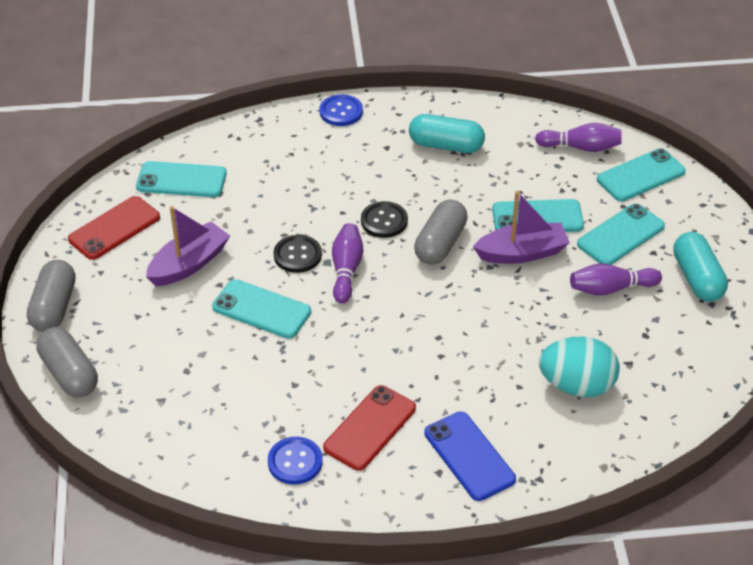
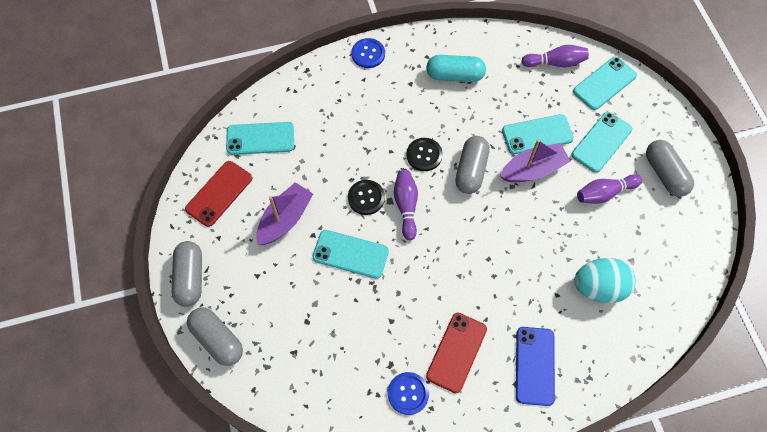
camera: 10 degrees left, 20 degrees up
(469, 456) = (535, 366): blue phone -> blue phone turned 45 degrees clockwise
(697, 278) = (664, 174): turquoise capsule -> grey capsule

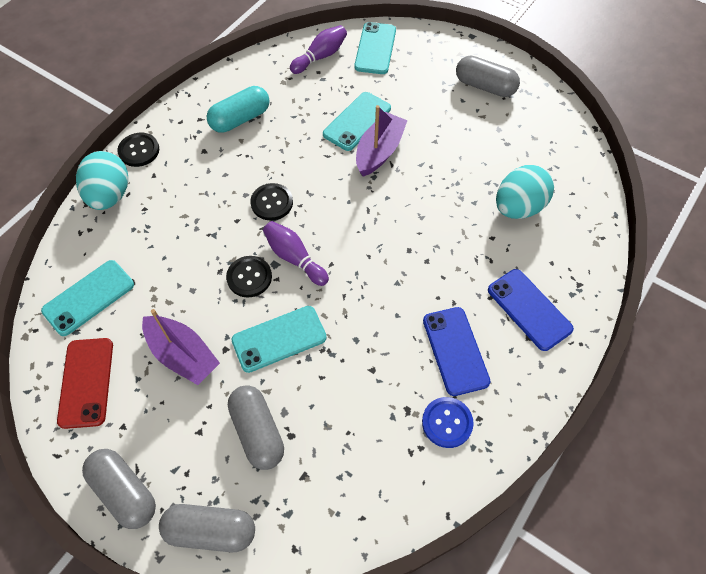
camera: 40 degrees left, 5 degrees down
(285, 219) = (183, 355): purple boat -> purple boat turned 135 degrees clockwise
(325, 75) = (110, 195): none -> turquoise egg
(368, 54) = (139, 151): blue button -> black button
(456, 352) = (455, 350): red phone -> blue phone
(471, 170) = (326, 187): grey capsule -> grey capsule (258, 432)
(601, 142) = (414, 94): turquoise phone -> none
(604, 193) = (454, 131): purple bowling pin -> none

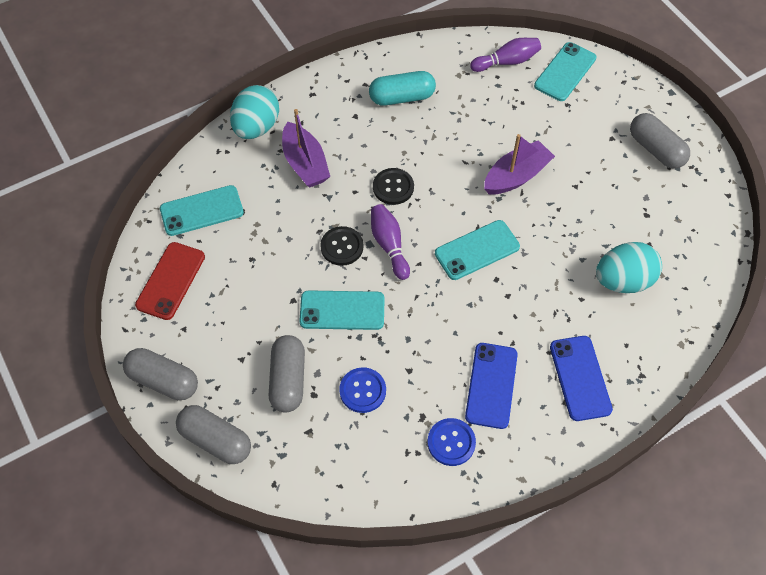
camera: 25 degrees right, 0 degrees up
(124, 492) = (163, 380): grey capsule -> grey capsule turned 45 degrees counterclockwise
(139, 151) = (298, 95): black button -> none
(183, 355) = (256, 291): purple boat -> purple boat (305, 163)
(337, 410) = (362, 391): none -> blue button
(357, 121) = (509, 139): turquoise phone -> turquoise phone (477, 250)

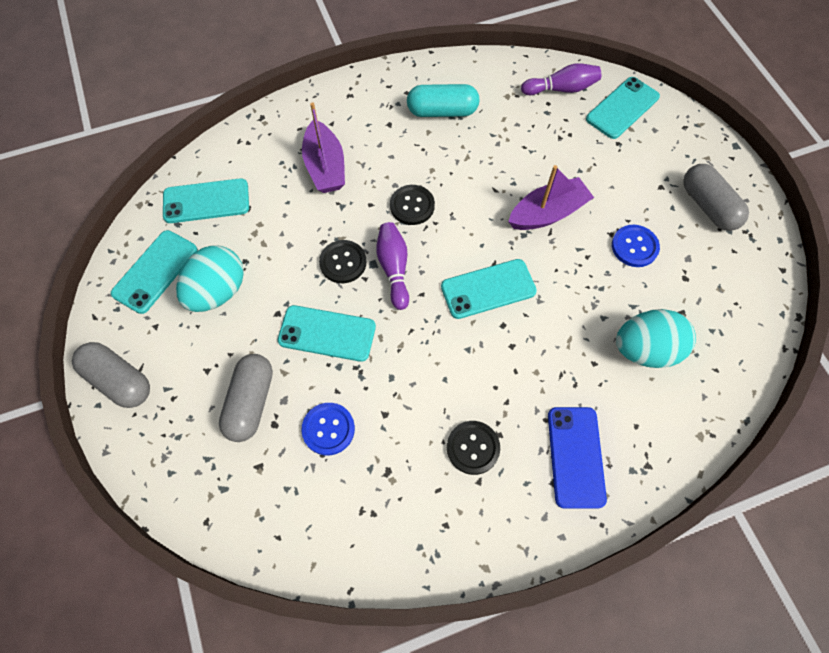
camera: 10 degrees right, 5 degrees up
(170, 281) = (155, 271): red phone -> turquoise phone
(216, 440) = (156, 458): grey capsule -> none
(256, 127) = (284, 121): turquoise egg -> turquoise egg (218, 291)
(451, 442) = (413, 508): blue button -> blue button (634, 247)
(491, 385) = (473, 448): blue phone -> black button

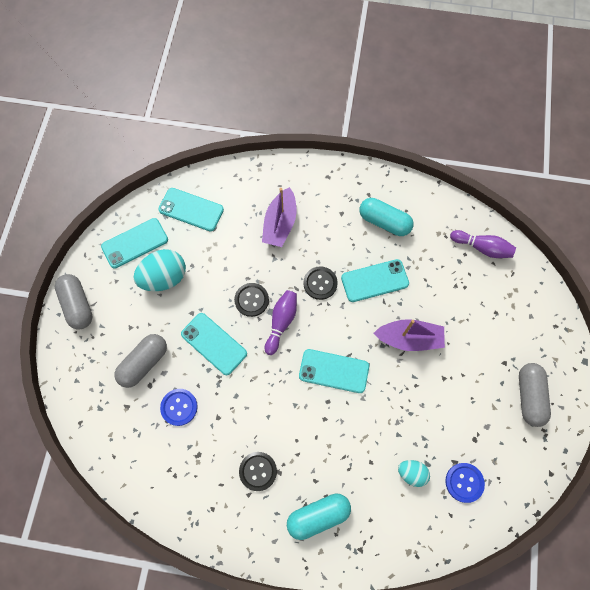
camera: 30 degrees right, 5 degrees up
(576, 456) = (318, 515): blue phone -> turquoise capsule
(622, 108) = (518, 286): turquoise phone -> turquoise phone (374, 281)
(634, 247) = (454, 397): blue button -> blue button (464, 482)
(645, 349) = (411, 473): turquoise egg -> turquoise egg, size x0.56

